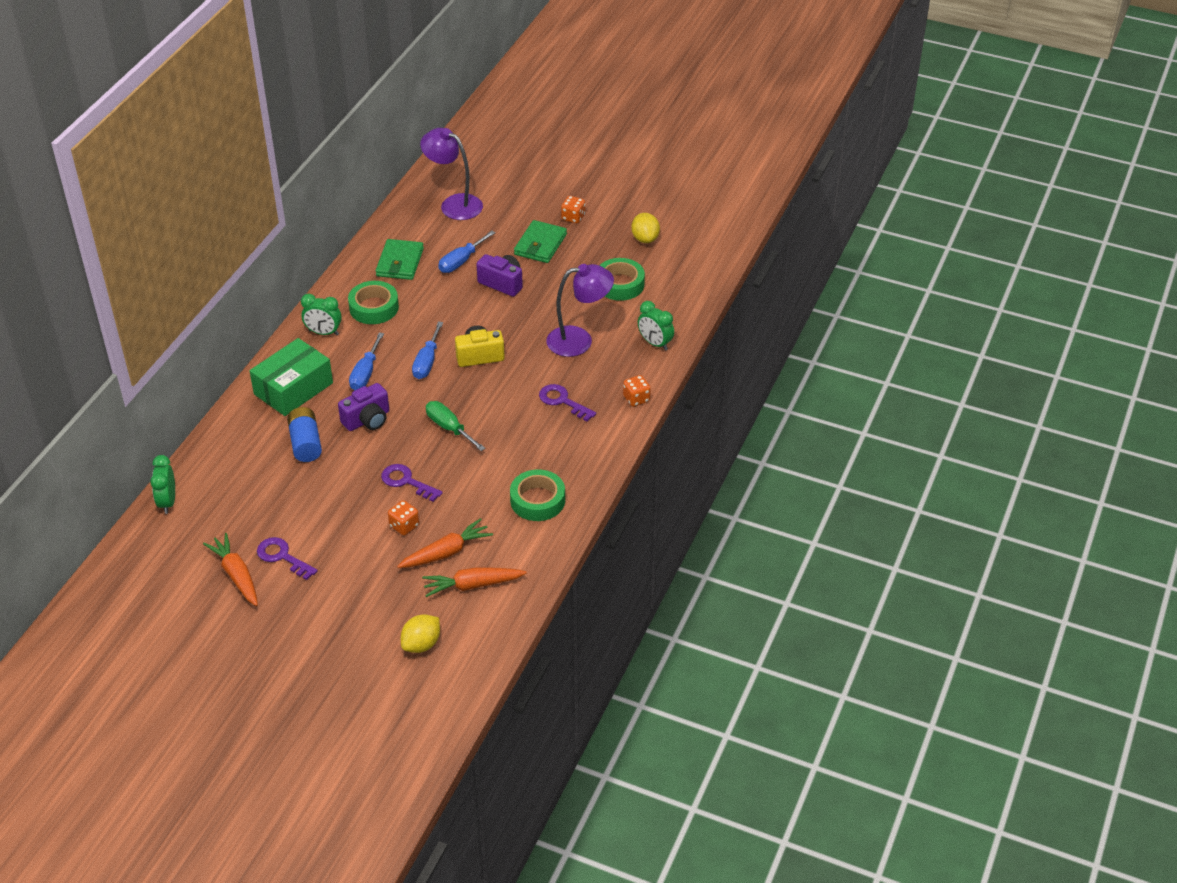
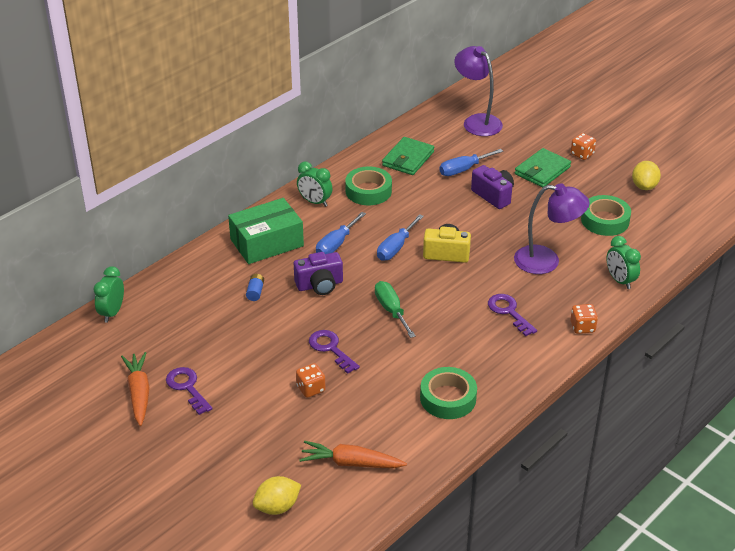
camera: 20 degrees right, 5 degrees down
(305, 443) = (255, 292): blue battery -> blue battery, size x0.53
(446, 552) = (339, 424): orange carrot -> none

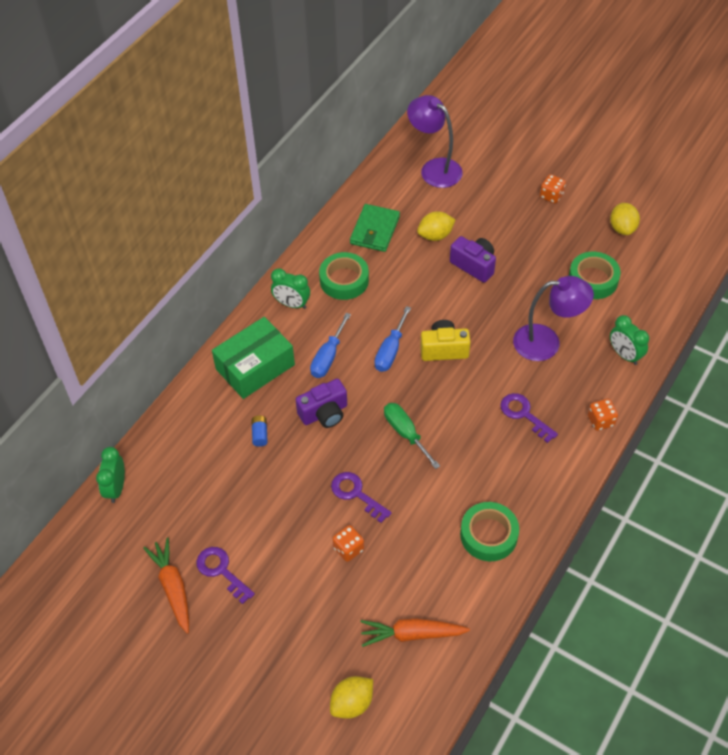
camera: 10 degrees left, 15 degrees up
(463, 169) = (435, 235): blue screwdriver -> yellow lemon
(542, 170) = (516, 224): green wallet -> none

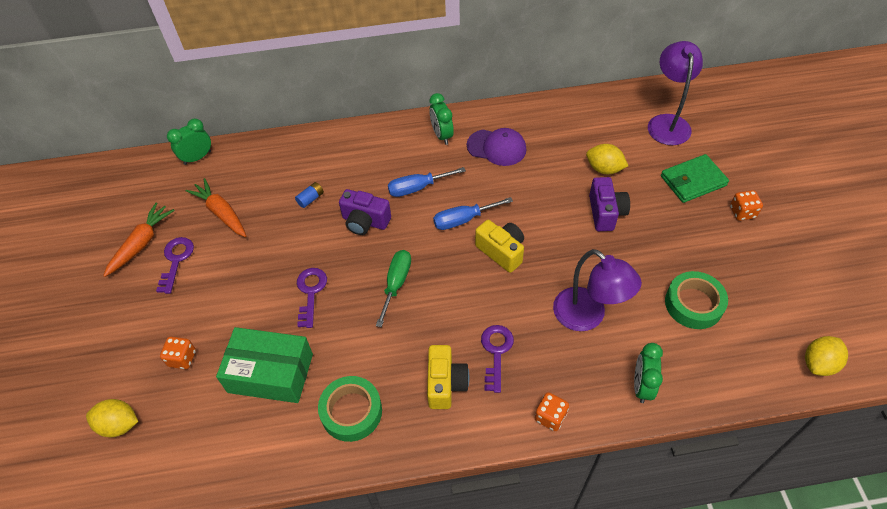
camera: 50 degrees right, 0 degrees up
(255, 367) = (366, 155): green box -> green box (270, 373)
(344, 280) = (496, 147): green tape -> purple cap
(348, 549) = (257, 323): orange dice -> orange dice (182, 358)
(375, 230) = (563, 131): green wallet -> green wallet (693, 181)
(412, 634) = (211, 422): orange carrot -> orange carrot (221, 213)
(520, 462) = (445, 384): none -> yellow camera
(622, 228) = (777, 286): yellow lemon -> yellow lemon (819, 363)

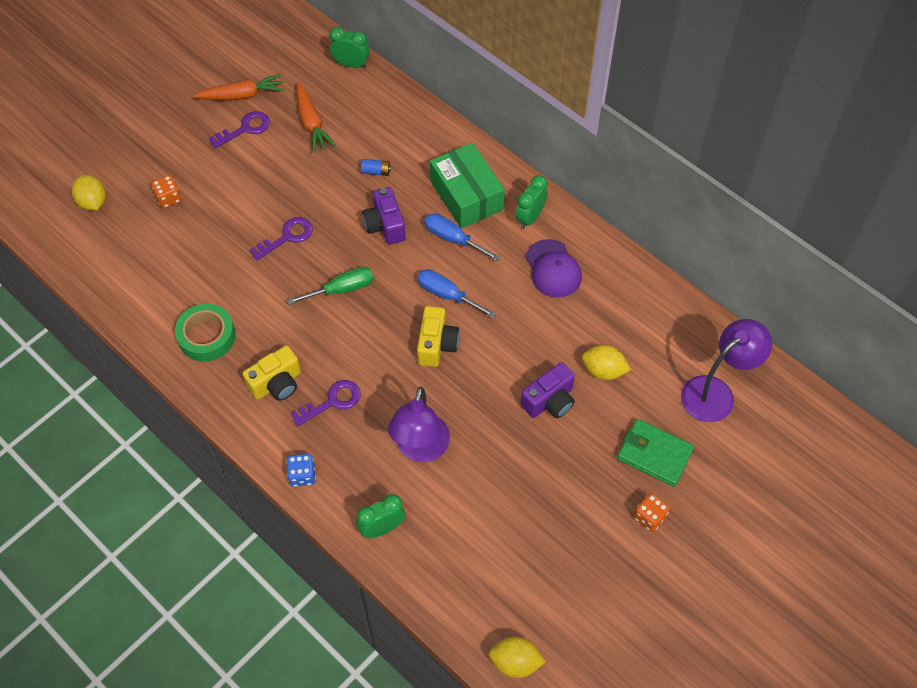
camera: 50 degrees right, 5 degrees up
(221, 213) = (311, 123): orange carrot -> orange carrot turned 150 degrees clockwise
(270, 373) = (199, 262): green box -> green box (466, 195)
(550, 417) = (302, 475): orange dice -> blue dice
(604, 169) = (603, 370): yellow lemon -> yellow lemon turned 60 degrees counterclockwise
(693, 304) = (501, 527): green tape -> none

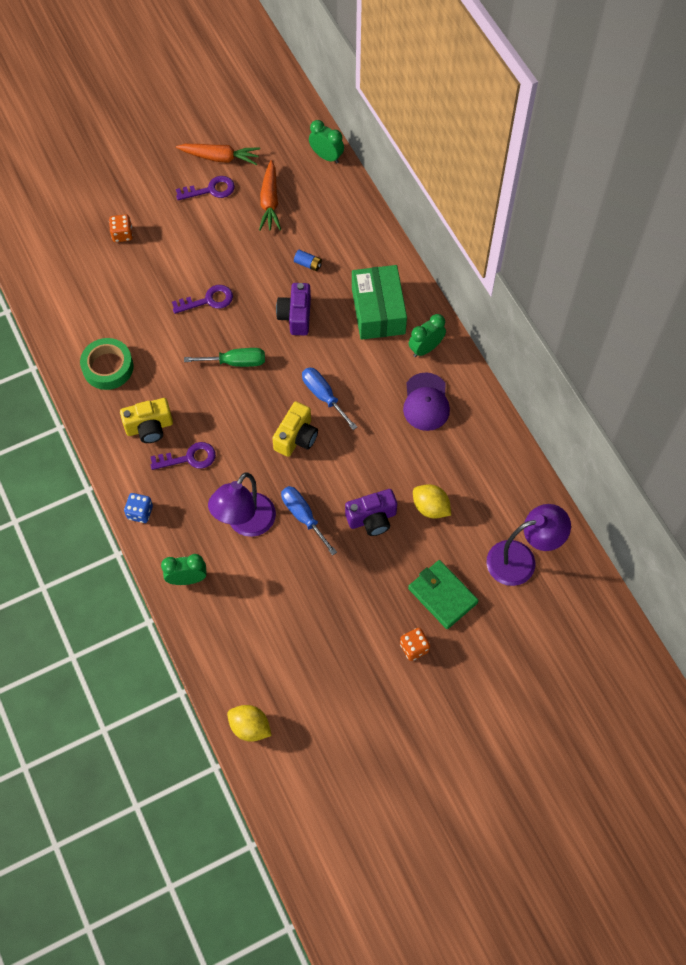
camera: 20 degrees right, 5 degrees up
(93, 202) = (58, 218): yellow lemon -> none
(453, 239) = (349, 347): blue screwdriver -> blue screwdriver (303, 516)

